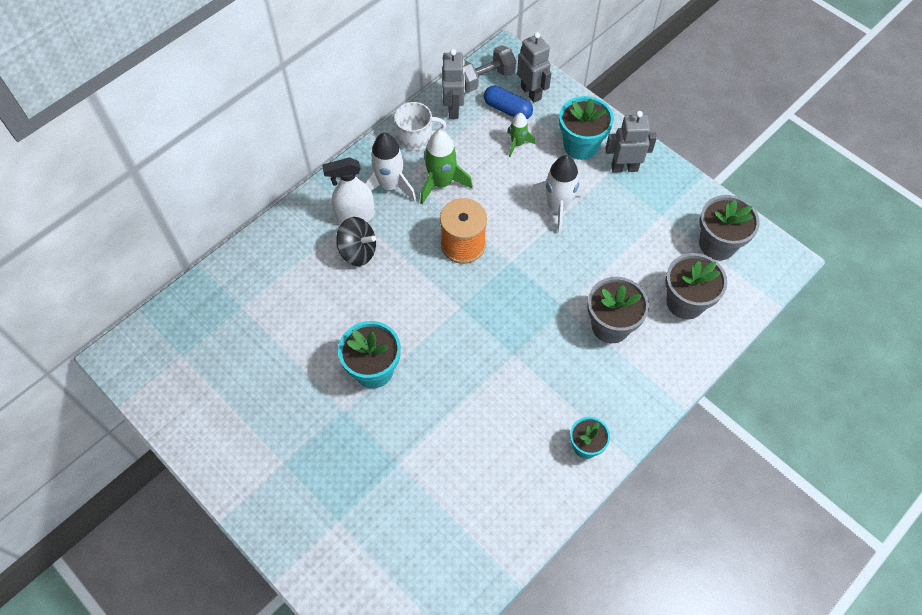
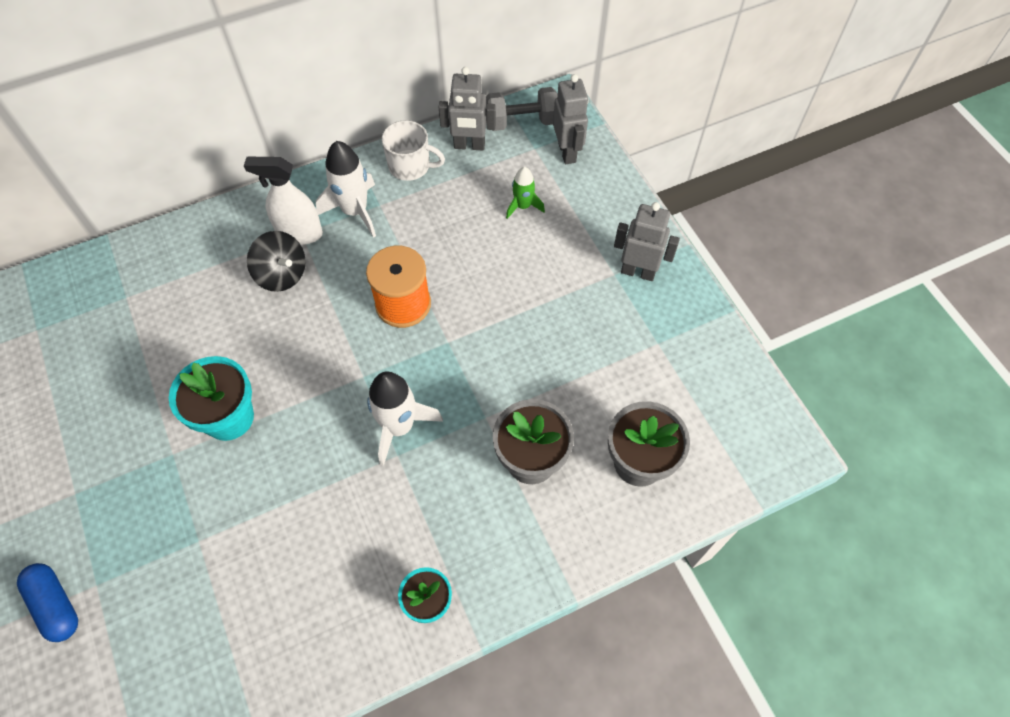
camera: 20 degrees right, 0 degrees up
(441, 183) = (413, 225): green rocket -> none
(454, 109) = (469, 146): grey robot -> grey robot turned 75 degrees clockwise
(507, 109) = (530, 163): blue capsule -> blue capsule (55, 605)
(557, 207) = (535, 294): white rocket -> white rocket (399, 426)
(580, 145) = (597, 230): turquoise flower pot -> none
(717, 244) = (713, 402): grey flower pot -> none

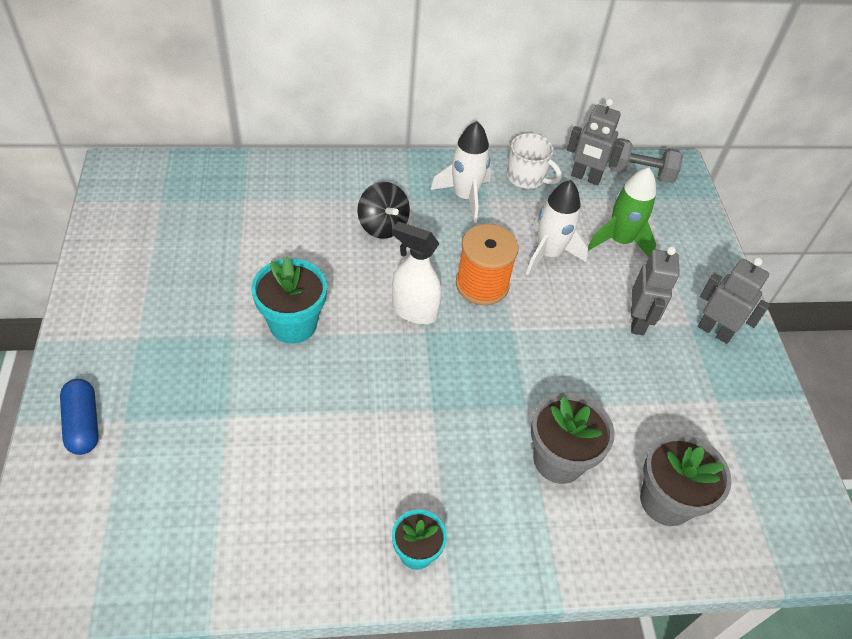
camera: 15 degrees right, 10 degrees down
(299, 233) = (409, 199): white spray bottle -> white spray bottle (414, 311)
(399, 426) = (443, 385): white rocket -> white rocket (548, 254)
(523, 206) = (619, 241): green rocket -> green rocket, size x1.70
(567, 152) = (675, 210): grey robot -> grey robot (638, 321)

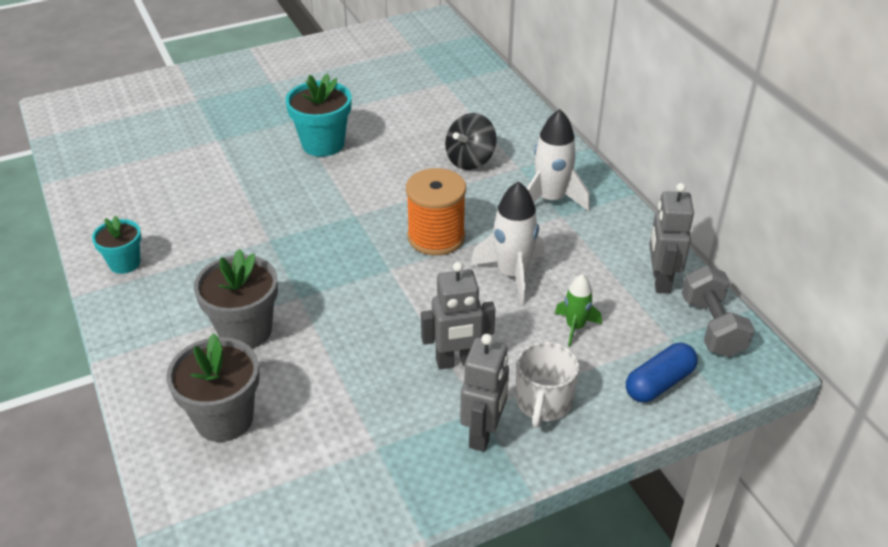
camera: 75 degrees right, 10 degrees down
(83, 424) = (187, 86): blue capsule -> blue capsule (659, 383)
(414, 311) = (376, 203): white spray bottle -> none
(527, 177) = (619, 235): white mug -> white mug (543, 403)
(619, 241) = (575, 327): green rocket -> green rocket, size x0.59

